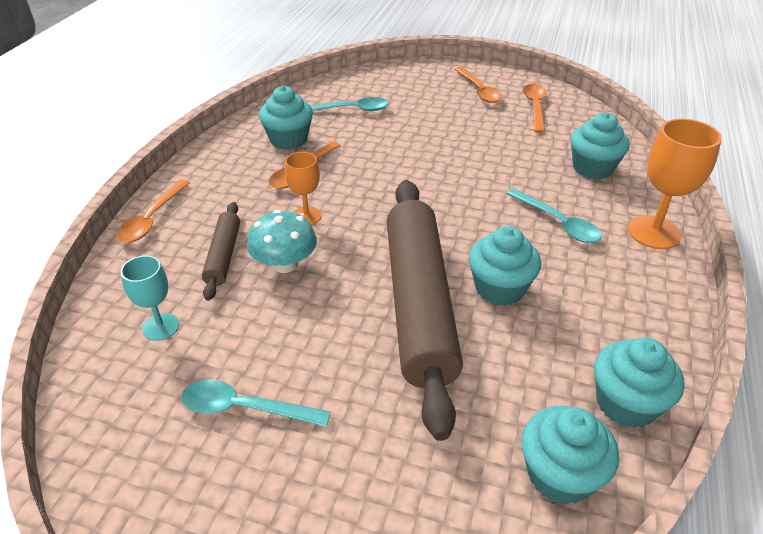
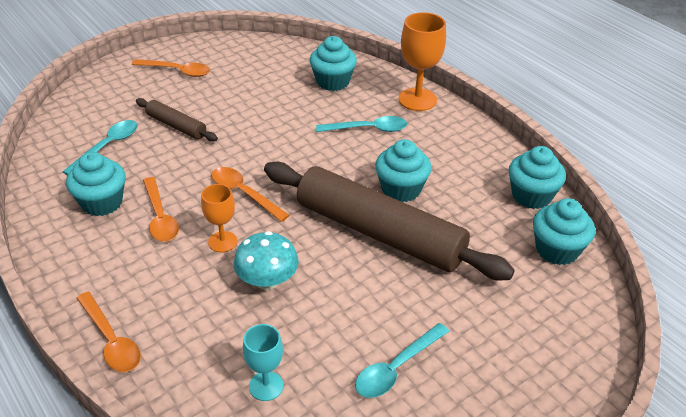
camera: 55 degrees left, 0 degrees up
(223, 255) = (218, 312): brown rolling pin -> brown rolling pin (176, 126)
(535, 107) = (235, 61): orange spoon -> orange spoon (244, 193)

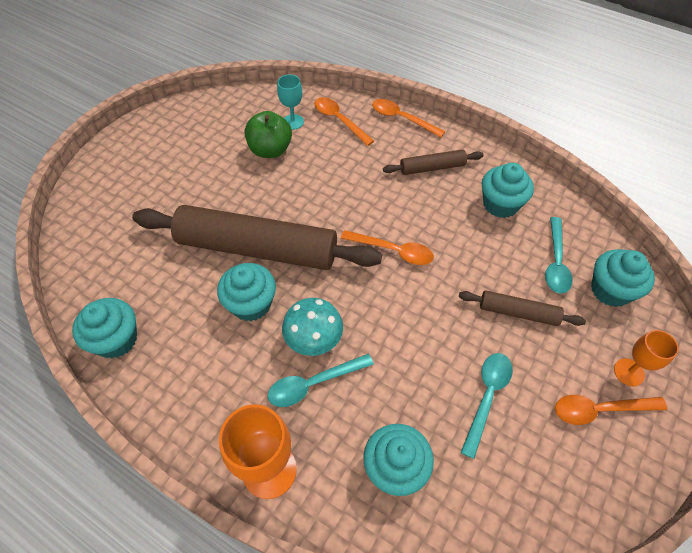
camera: 160 degrees right, 15 degrees up
(134, 261) = (432, 168): none -> brown rolling pin
(160, 217) = (444, 206): orange spoon -> orange spoon (339, 120)
(222, 242) = (380, 201): orange goblet -> orange goblet (629, 372)
(267, 280) = (328, 182): turquoise mushroom -> turquoise mushroom (313, 338)
(319, 347) = (270, 150): none -> green apple
(396, 368) = (216, 152): turquoise spoon -> turquoise spoon (487, 397)
(557, 250) = (96, 280): turquoise cupcake -> turquoise cupcake (610, 290)

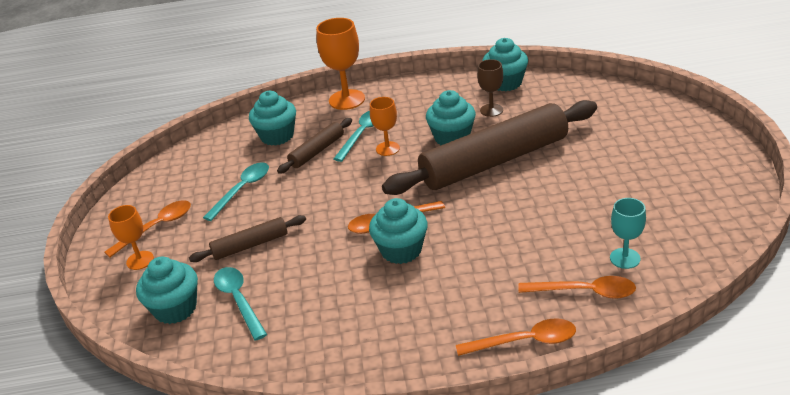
camera: 145 degrees right, 20 degrees down
(179, 311) = (491, 110): none -> brown goblet
(270, 150) = (599, 222): green apple -> none
(313, 338) = (387, 149): turquoise mushroom -> orange goblet
(432, 168) = (430, 309): brown rolling pin -> brown rolling pin (317, 151)
(487, 397) = (242, 190): turquoise spoon -> turquoise spoon turned 135 degrees counterclockwise
(500, 204) = (327, 318): turquoise cupcake -> turquoise cupcake (401, 250)

